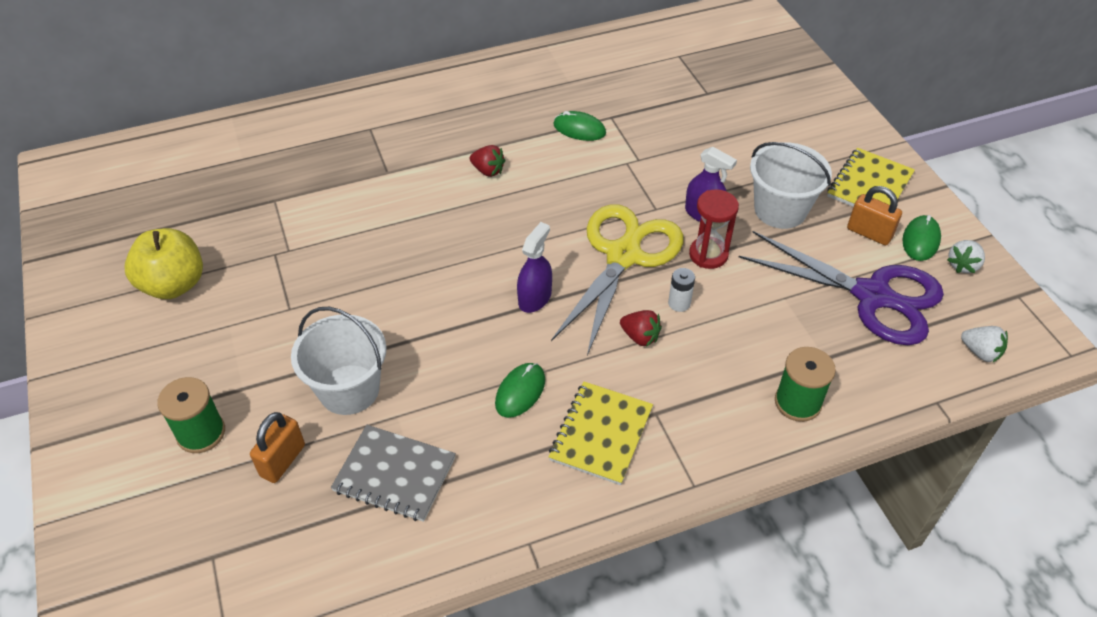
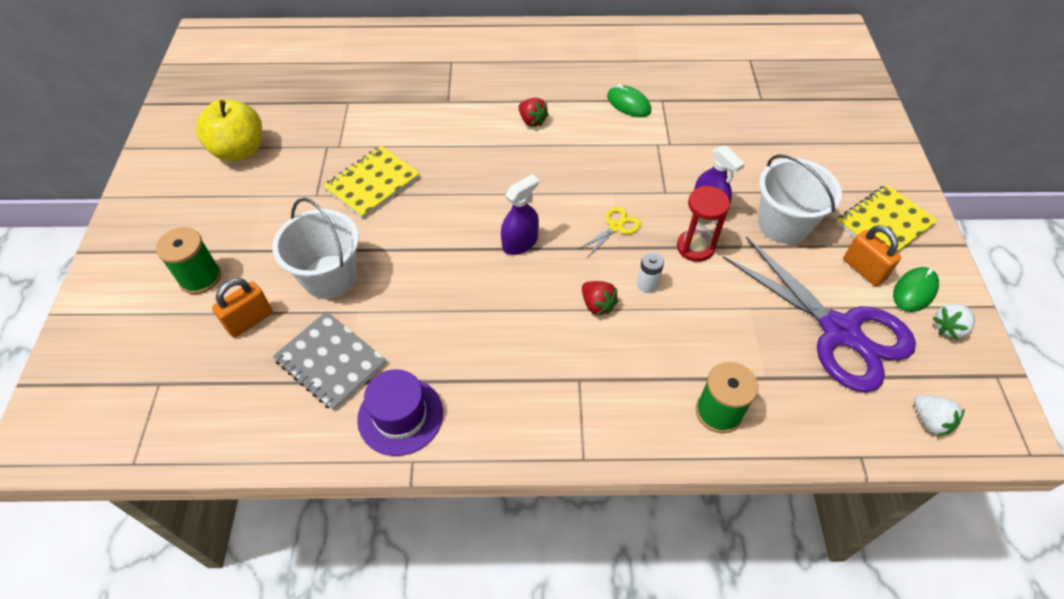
camera: 20 degrees right, 5 degrees up
(495, 504) = (400, 416): none -> purple hat
(520, 391) = (468, 322): green mouse -> none
(601, 434) = (521, 383): yellow notebook -> yellow notebook (372, 183)
(623, 256) = (615, 227): yellow scissors -> yellow scissors, size x0.40

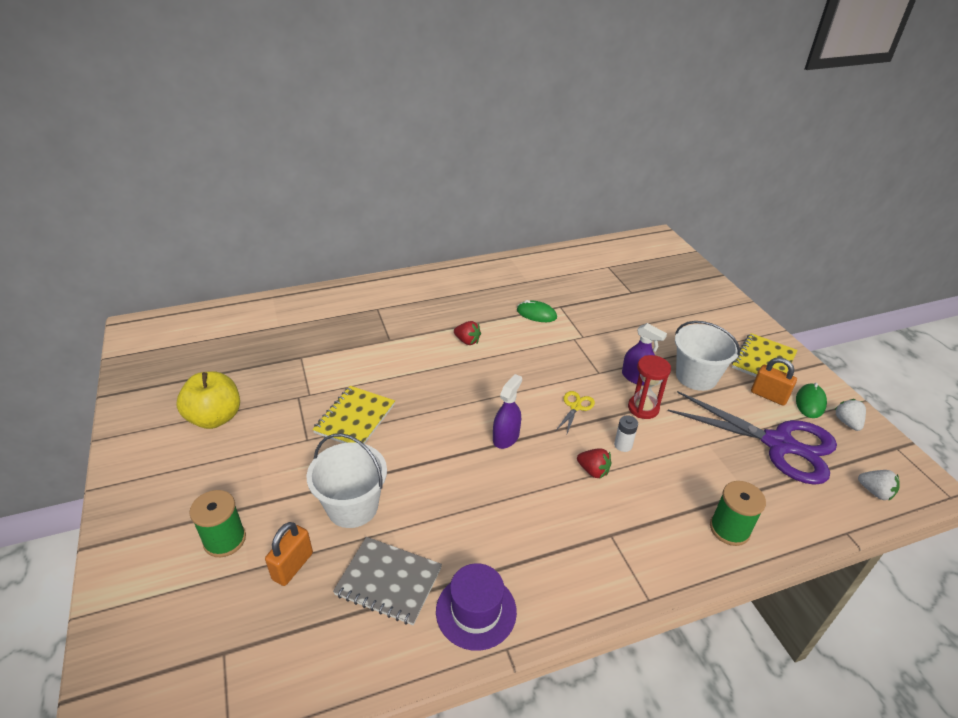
camera: 20 degrees left, 15 degrees down
(949, 328) = (847, 422): white strawberry -> white strawberry turned 135 degrees clockwise

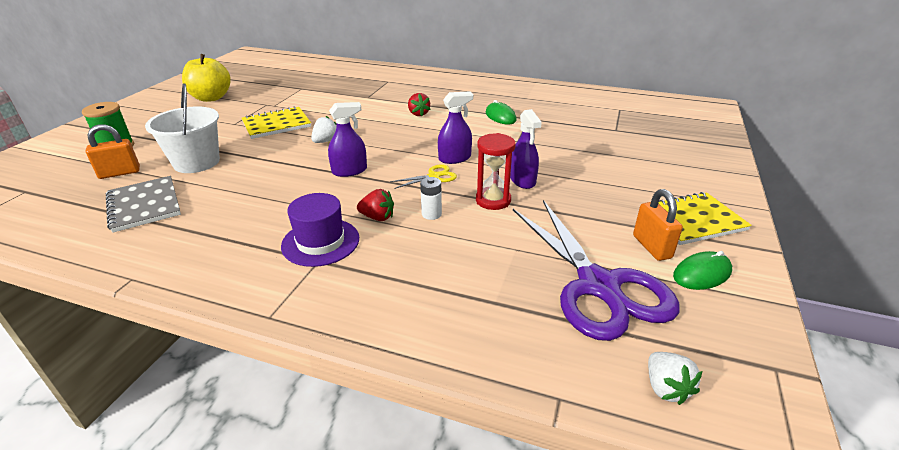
camera: 40 degrees right, 5 degrees down
(476, 611) = (155, 248): purple hat -> purple hat (320, 242)
(564, 379) = (454, 158): none -> purple spray bottle
(593, 471) = (377, 217): red strawberry -> red strawberry turned 60 degrees counterclockwise
(696, 376) = (587, 202): white bucket -> none
(729, 529) = (426, 316): green spool -> none
(847, 422) = (730, 311): white strawberry -> white strawberry (326, 141)

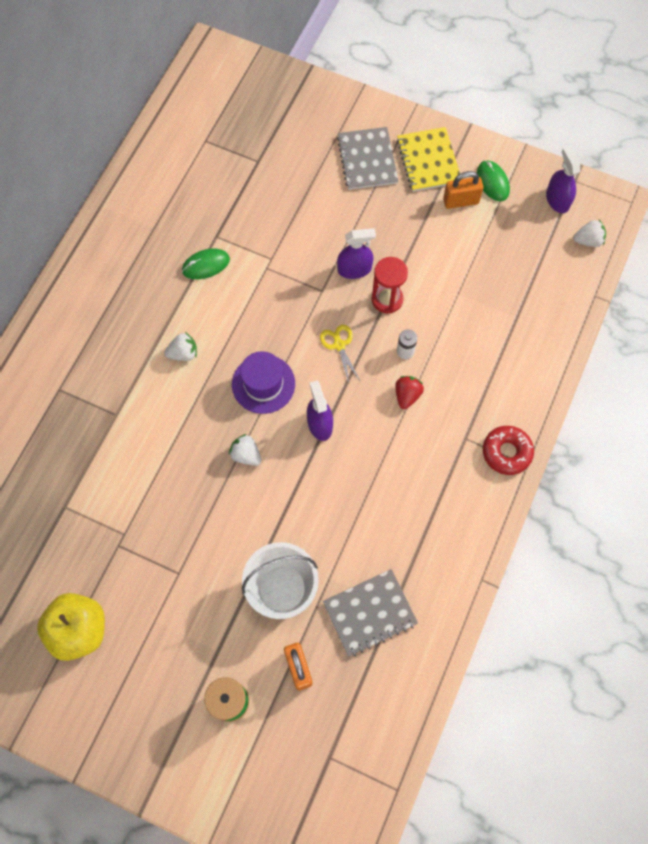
camera: 85 degrees left, 35 degrees up
(276, 124) = (190, 519): yellow notebook -> none
(292, 296) = (506, 452): none -> red donut
(320, 242) = (440, 439): purple hat -> purple hat (263, 384)
(418, 114) = (183, 353): red strawberry -> white strawberry
(454, 158) = (304, 323): purple spray bottle -> purple spray bottle (557, 200)
(598, 285) = (502, 249): purple scissors -> none
(661, 181) = (367, 160): none -> grey notebook

